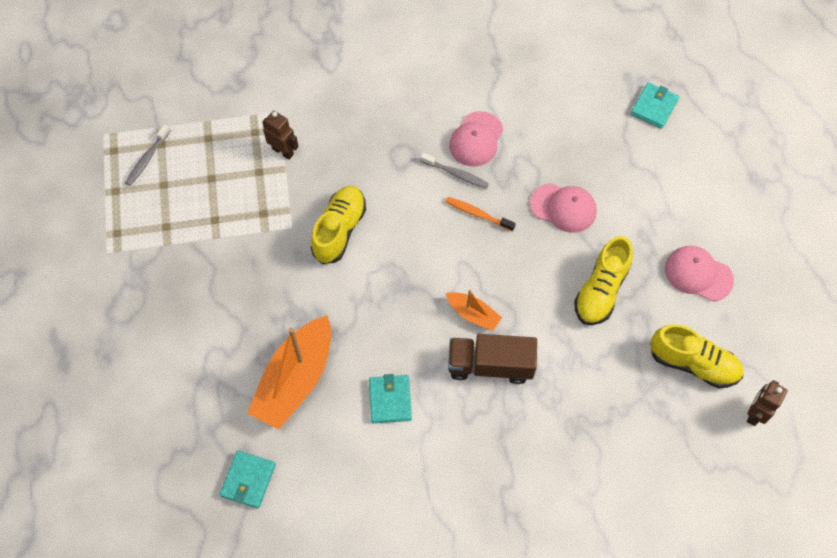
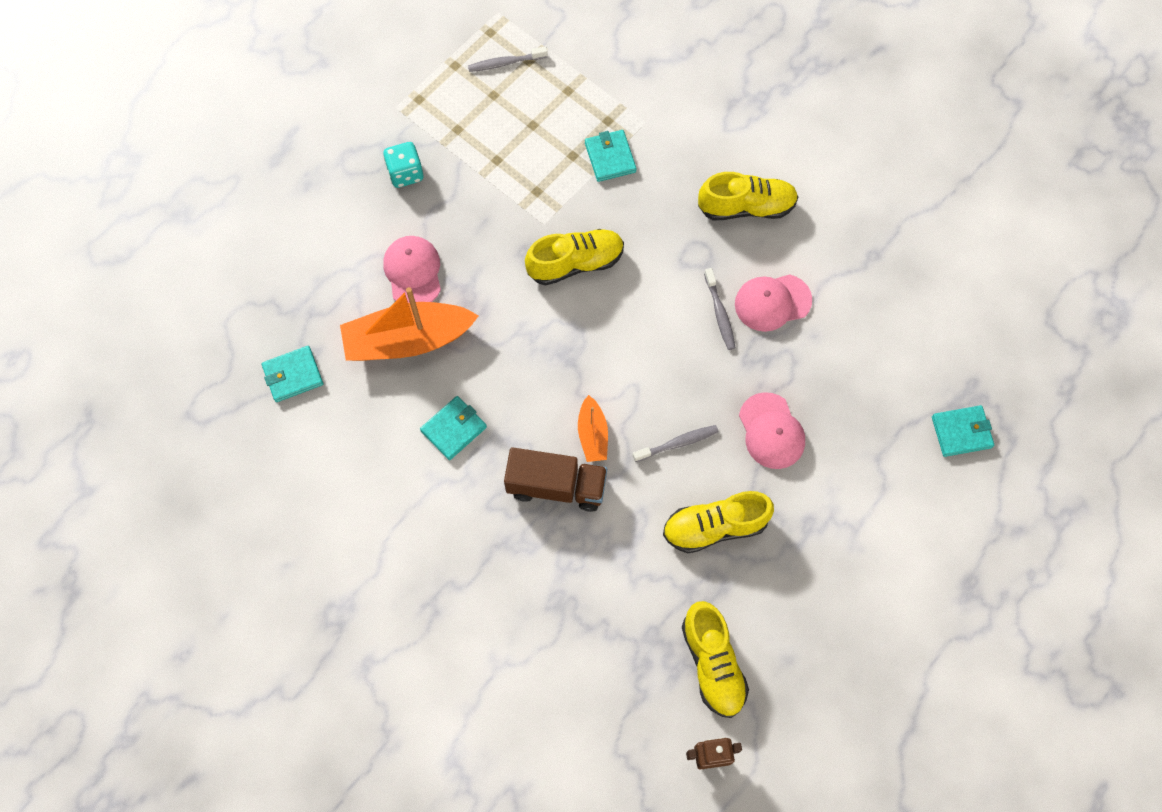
camera: 50 degrees right, 5 degrees up
(165, 285) = (405, 173): none -> turquoise dice
(283, 151) = (610, 157): brown robot -> turquoise wallet
(396, 102) = (746, 207): none -> yellow shoe
(477, 214) = (696, 362): orange toothbrush -> none
(490, 365) = (556, 486): brown truck -> brown truck turned 135 degrees clockwise
(524, 268) = (677, 443): none -> grey toothbrush
(698, 274) = (812, 603): pink cap -> pink cap (413, 272)

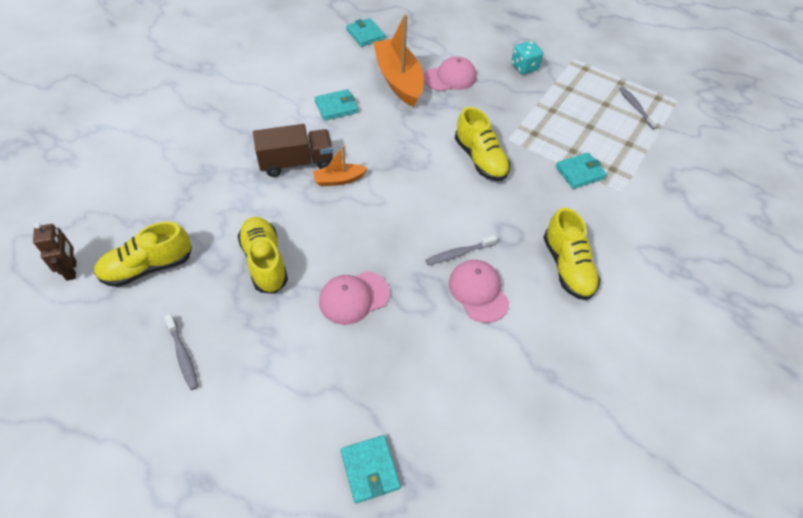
camera: 80 degrees right, 15 degrees down
(453, 429) = (336, 107): turquoise wallet -> turquoise wallet turned 60 degrees counterclockwise
(556, 486) = (296, 162): brown truck -> brown truck turned 105 degrees counterclockwise
(677, 443) = (336, 232): grey toothbrush -> grey toothbrush (183, 355)

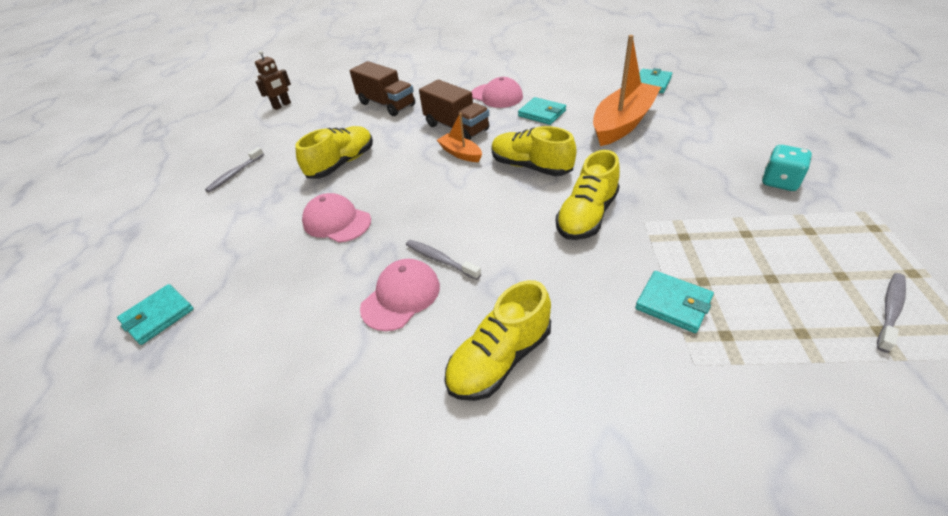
camera: 65 degrees right, 10 degrees down
(148, 267) = (302, 126): yellow shoe -> yellow shoe (531, 166)
(191, 187) = (386, 104): none -> brown truck
(450, 77) = (675, 146): pink cap -> pink cap (497, 96)

